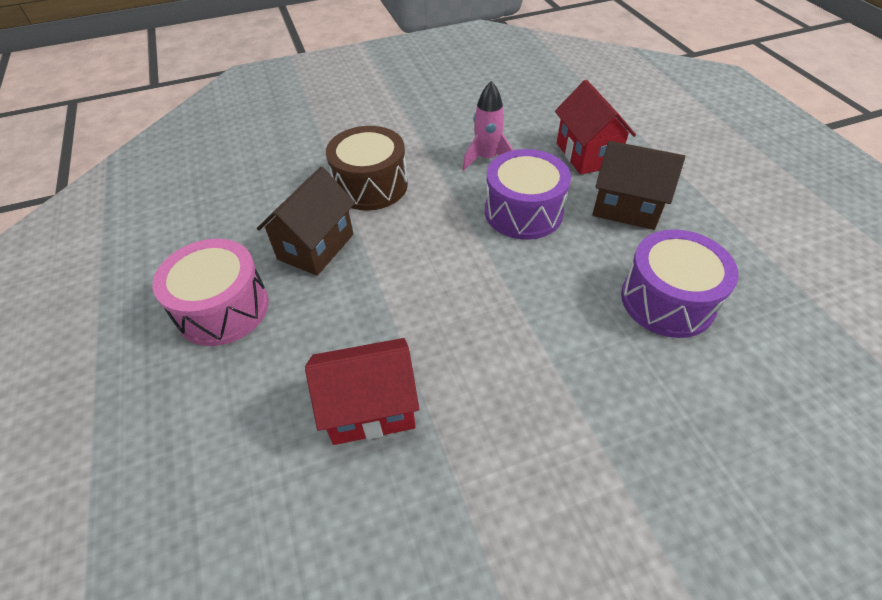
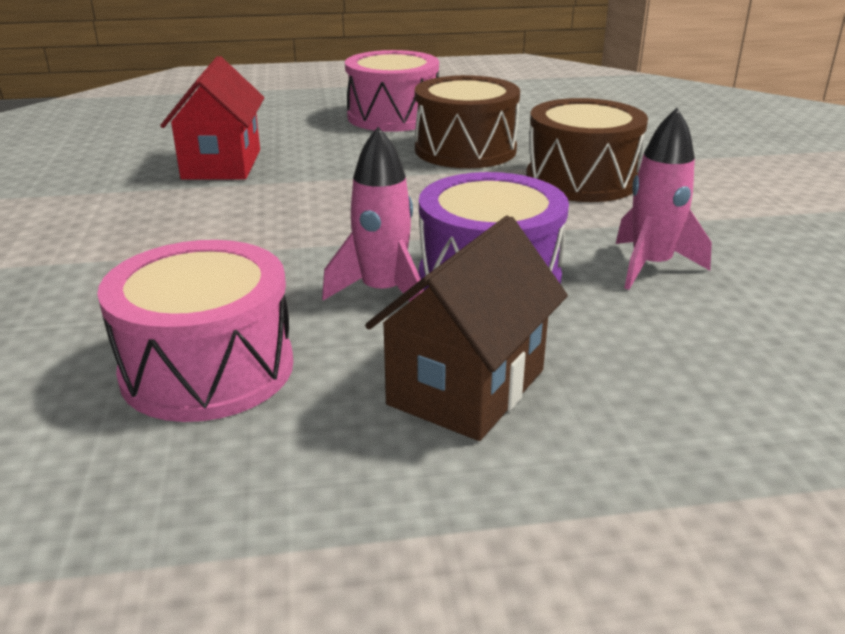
camera: 100 degrees right, 20 degrees down
(316, 247) = (465, 150): brown house -> brown drum
(558, 250) = (382, 292): none -> pink rocket
(586, 154) = (670, 379): red house -> none
(667, 300) = (207, 368): purple drum -> pink drum

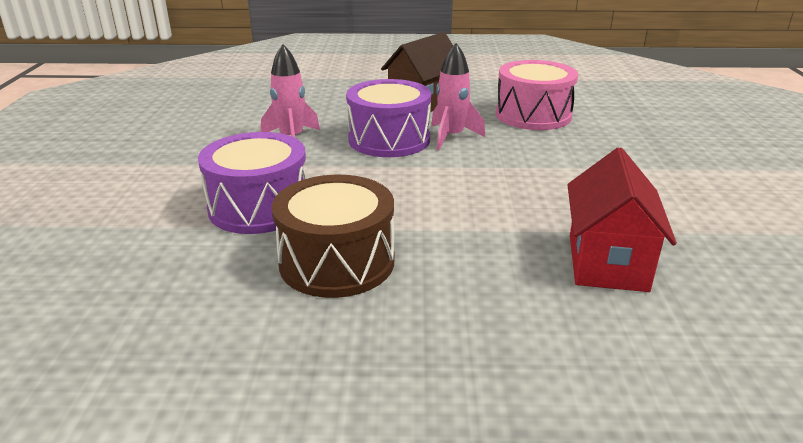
camera: 170 degrees left, 0 degrees up
(393, 116) = (400, 357): pink drum -> none
(581, 180) = (259, 207): brown drum -> purple drum

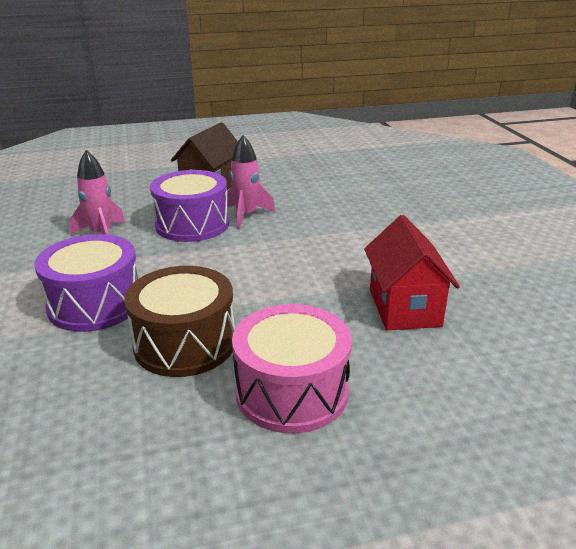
camera: 15 degrees left, 0 degrees up
(533, 115) = (309, 187): pink drum -> pink drum (291, 391)

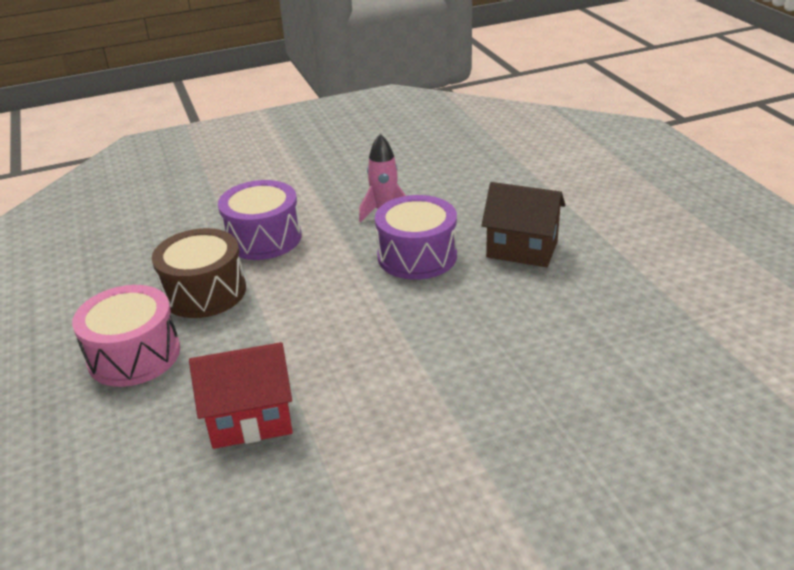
camera: 85 degrees right, 5 degrees up
(246, 215) = (448, 287): pink rocket -> none

